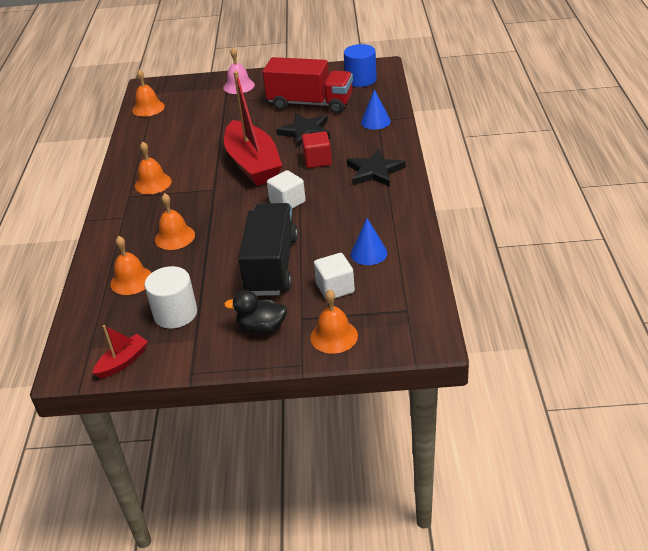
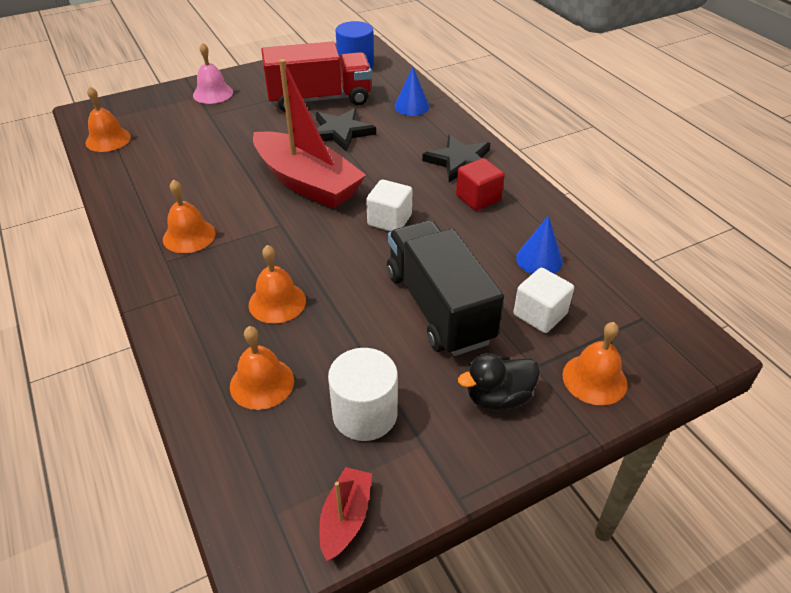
camera: 30 degrees left, 5 degrees up
(317, 160) = (383, 162): red cube -> red cube (478, 198)

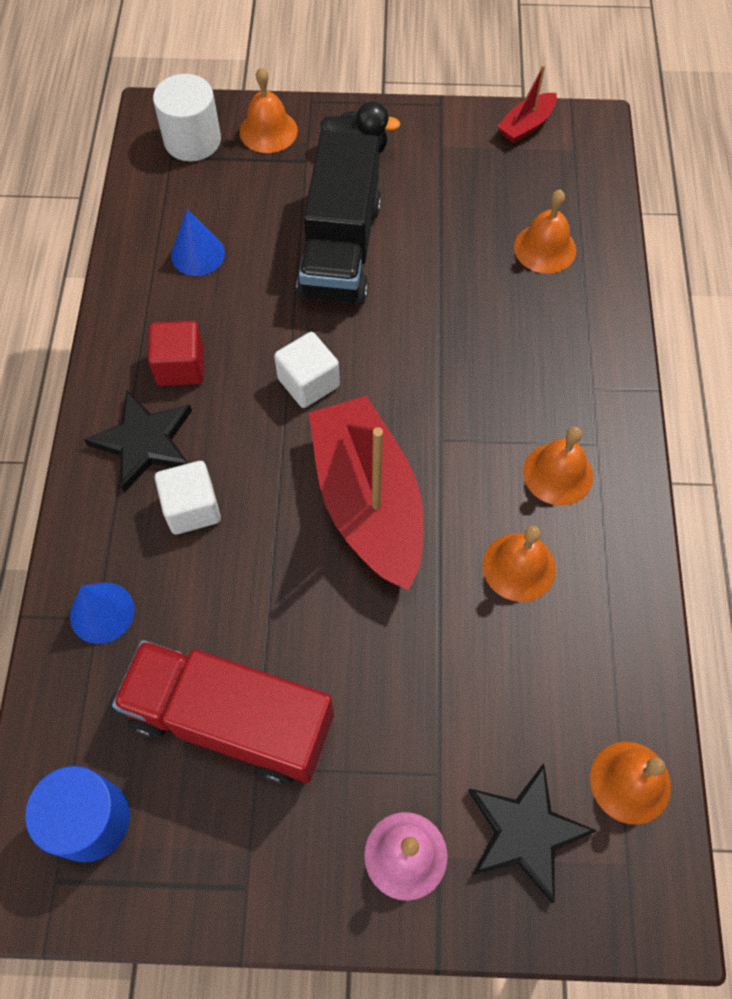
camera: 150 degrees left, 20 degrees up
(277, 302) = (494, 327): orange bell -> orange bell (519, 567)
(340, 132) = (255, 599): black star -> black star (525, 832)
(365, 414) = (471, 185): white cylinder -> white cylinder (192, 140)
(540, 314) = (256, 200): white cube -> white cube (192, 508)

